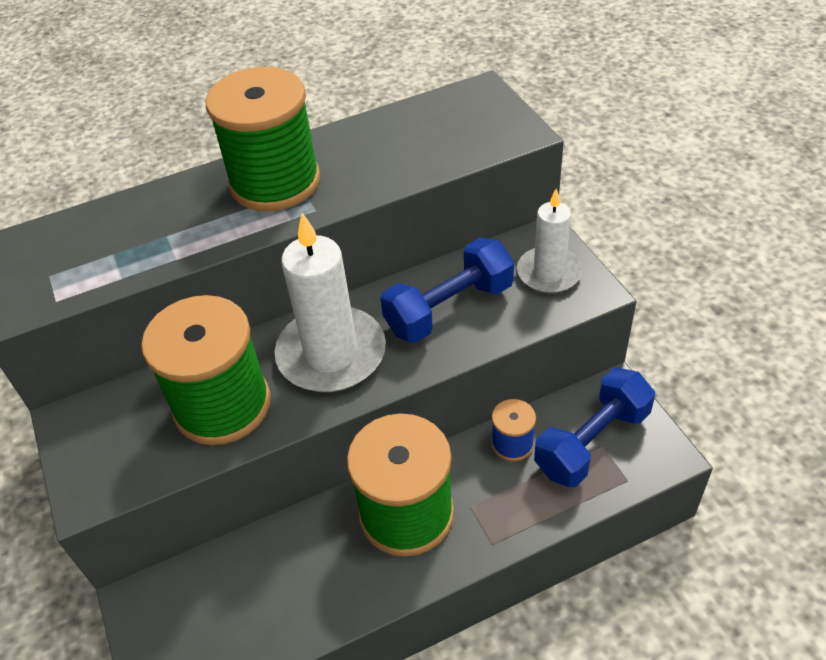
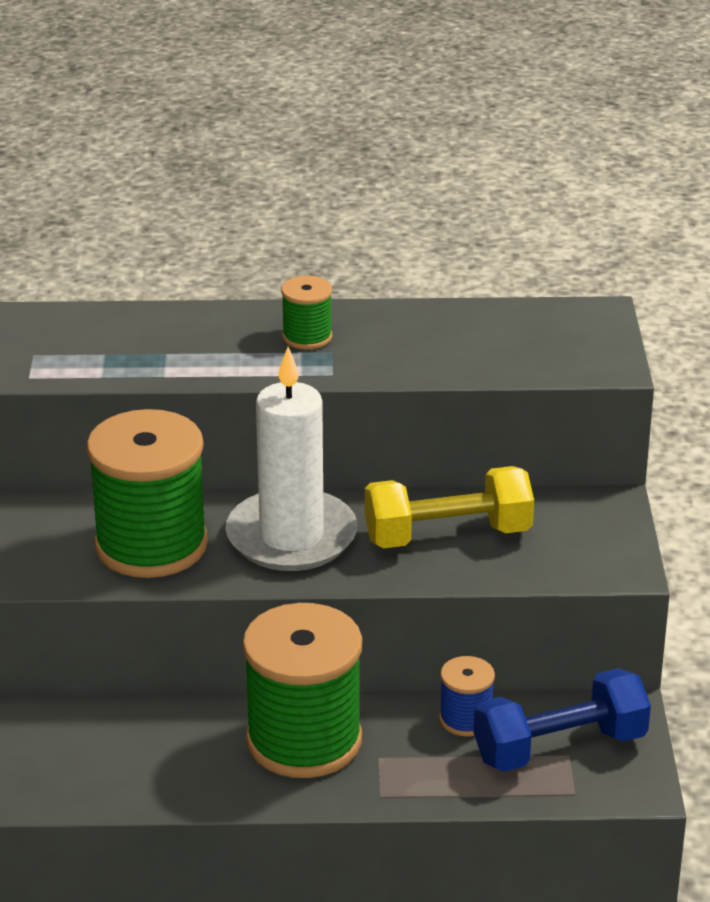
camera: 20 degrees right, 15 degrees down
(275, 182) = (307, 337): green spool -> green spool, size x0.47
(449, 308) = (447, 535): blue dumbbell -> yellow dumbbell
(549, 273) = (586, 537): white candle -> none

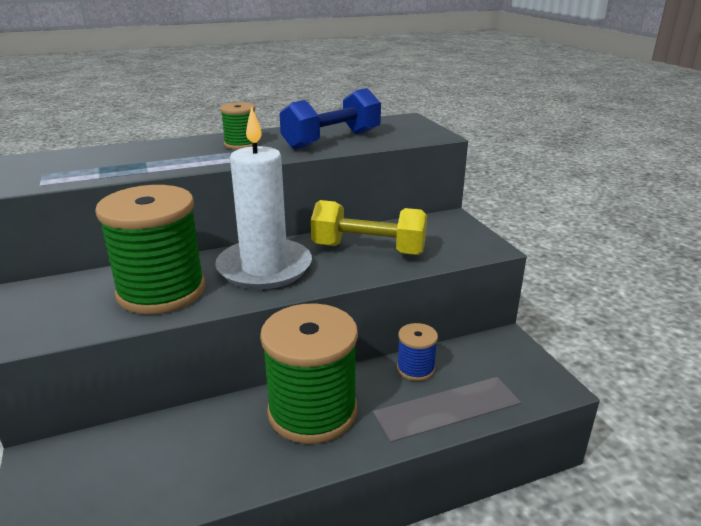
camera: 20 degrees left, 5 degrees down
(447, 535) = (368, 249): yellow dumbbell -> yellow dumbbell turned 45 degrees clockwise
(560, 747) = (487, 372): blue dumbbell -> blue dumbbell (332, 140)

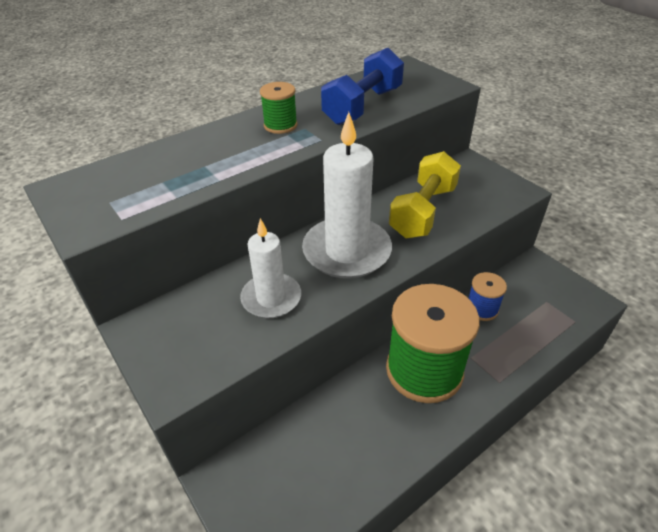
camera: 15 degrees left, 15 degrees up
(161, 291) = (271, 298): green spool -> white candle
(368, 249) = (423, 211): yellow dumbbell -> yellow dumbbell turned 60 degrees counterclockwise

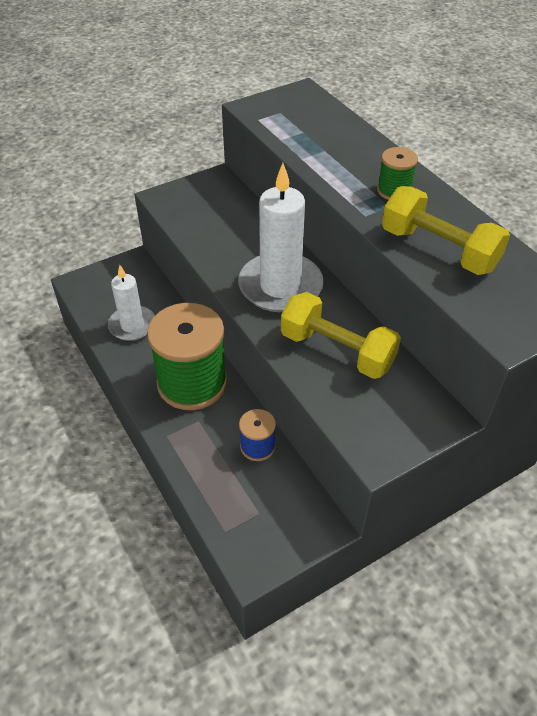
camera: 95 degrees right, 5 degrees up
(271, 298) = (230, 239): white candle -> white candle (132, 325)
(363, 106) = (438, 250): blue dumbbell -> yellow dumbbell

